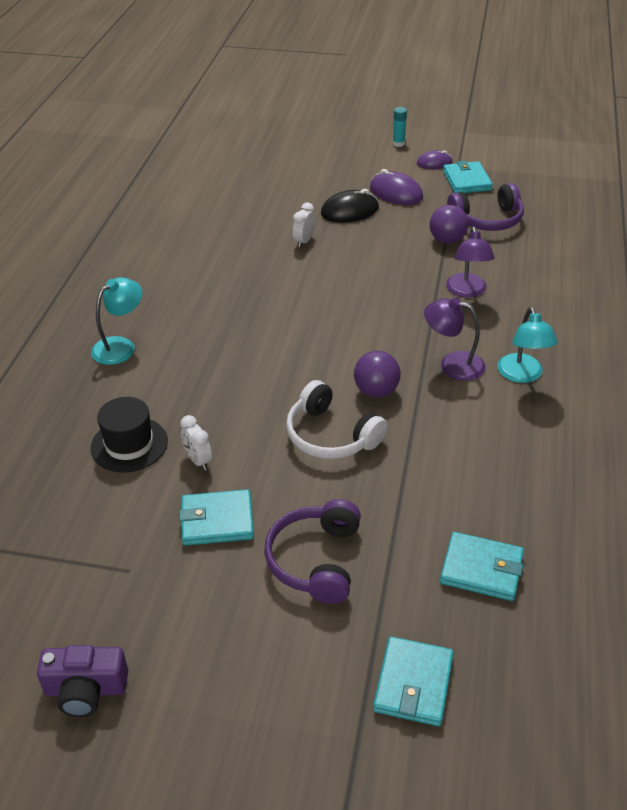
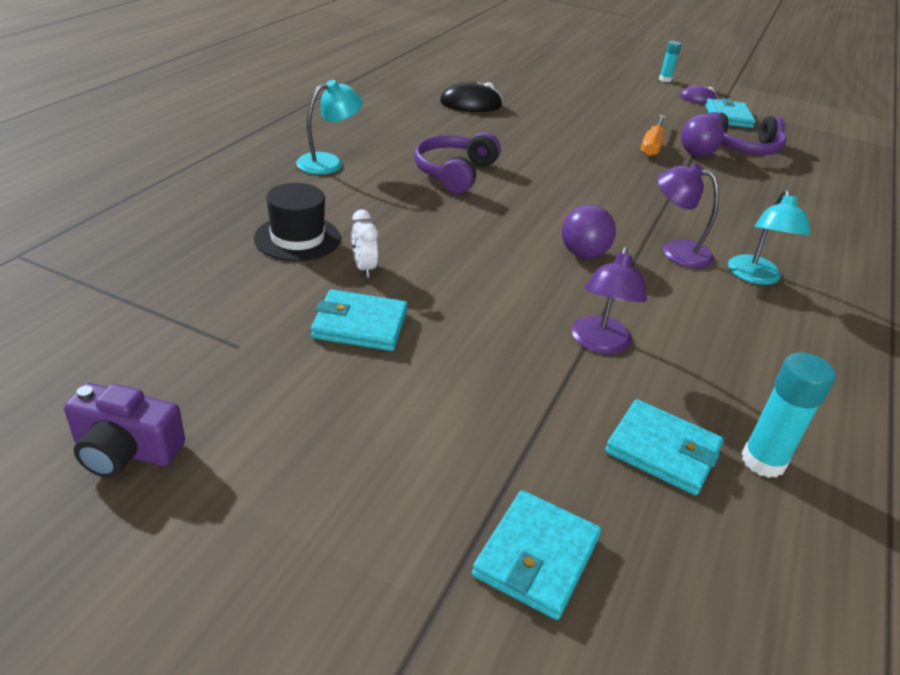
camera: 10 degrees right, 5 degrees down
(304, 241) = (546, 126): white clock -> none
(316, 560) = (458, 390): purple headphones -> purple headphones (455, 173)
(331, 435) = (519, 280): white headphones -> none
(349, 211) = (601, 115): black mouse -> black mouse (471, 104)
(396, 193) = (652, 111): purple mouse -> none
(405, 240) = (652, 146): none -> orange screwdriver
(467, 291) = (708, 196): purple lamp -> purple lamp (600, 343)
(555, 556) = (763, 461): none -> turquoise glue stick

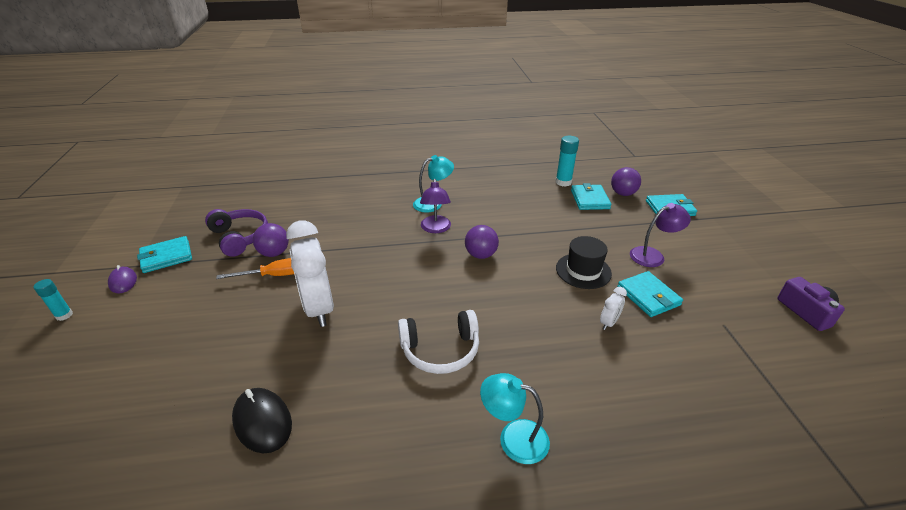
camera: 120 degrees left, 0 degrees up
(297, 238) = (627, 371): black hat -> black hat (583, 271)
(455, 173) = (440, 350): purple headphones -> white headphones
(577, 148) = (319, 308): none -> white clock
(600, 343) = (551, 227): purple lamp -> purple lamp (653, 255)
(655, 524) = (623, 193): none -> purple ball

